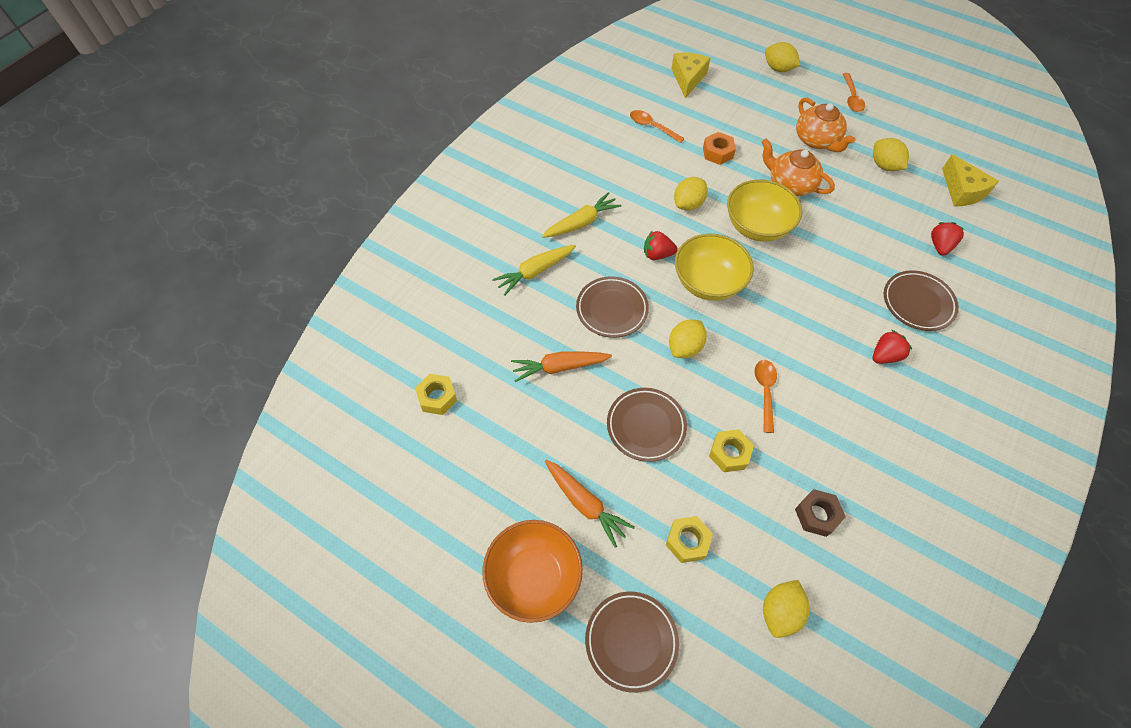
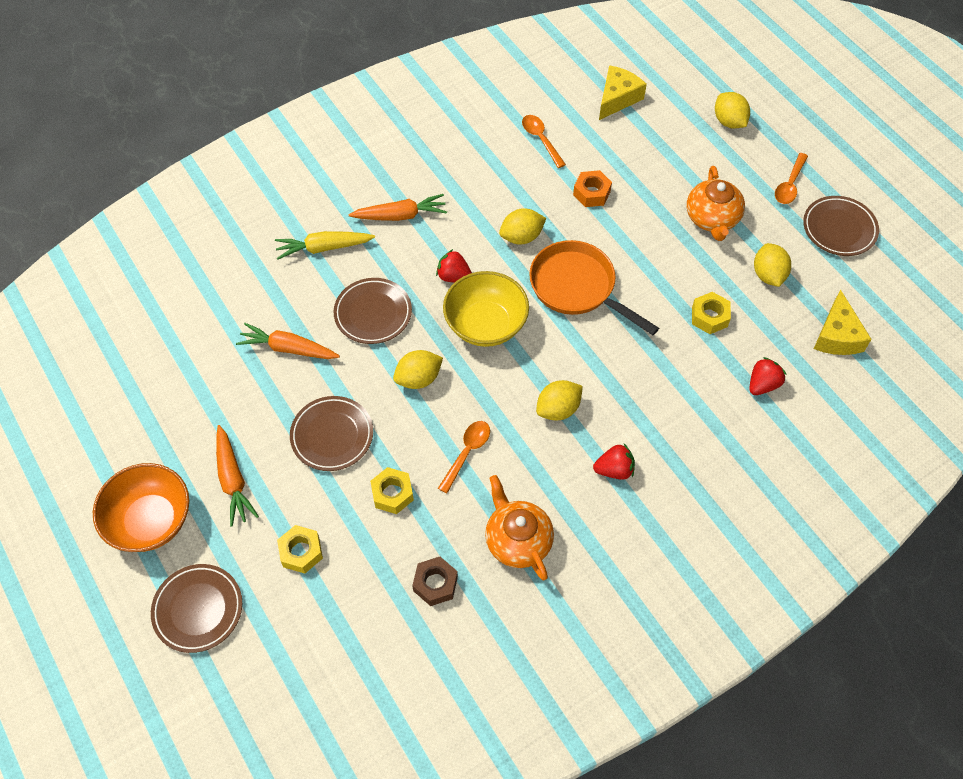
camera: 25 degrees right, 0 degrees up
(437, 397) = (163, 331): yellow nut -> yellow nut (709, 317)
(581, 222) = (400, 215): yellow carrot -> orange carrot
(757, 226) = (577, 287): yellow bowl -> orange pan
(780, 612) = (342, 648): yellow lemon -> yellow lemon (558, 409)
(790, 184) = (646, 256): orange teapot -> orange teapot (517, 540)
(918, 303) = (690, 433): brown plate -> brown plate (839, 229)

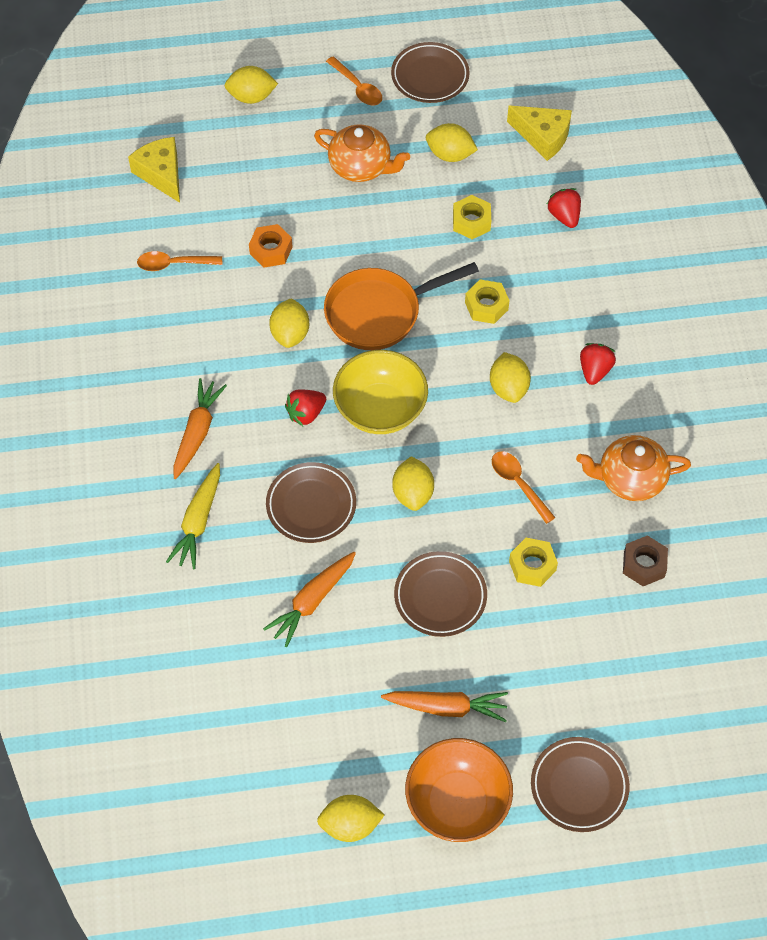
camera: 65 degrees left, 0 degrees up
(106, 451) = (350, 825): none -> yellow lemon
(301, 552) = (558, 670): yellow nut -> yellow nut (486, 306)

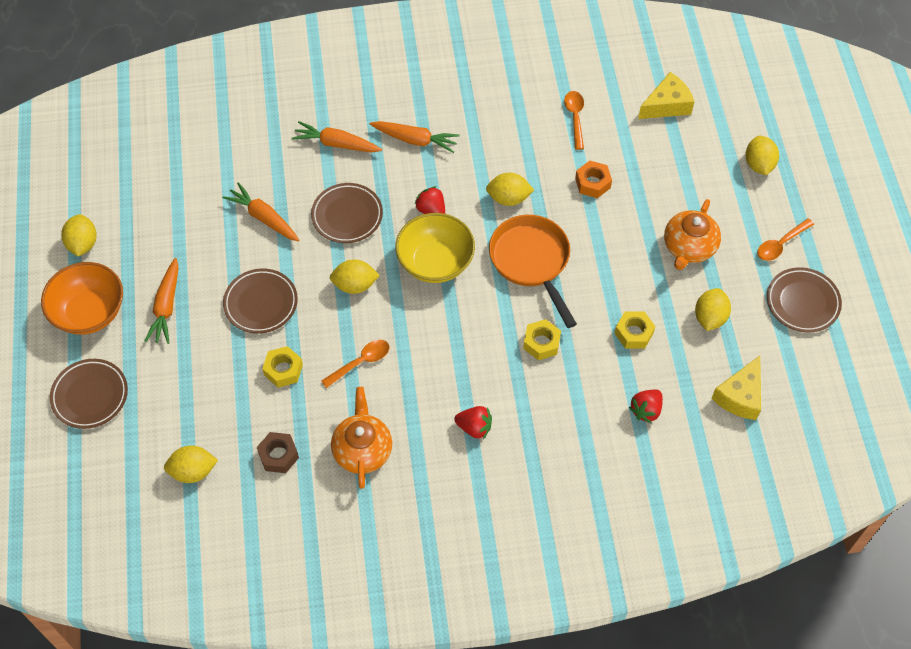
camera: 90 degrees right, 0 degrees up
(198, 522) = (336, 144): yellow carrot -> orange carrot
(508, 388) = (456, 358): yellow lemon -> yellow lemon (193, 471)
(564, 216) = (646, 410): red strawberry -> red strawberry turned 150 degrees clockwise

